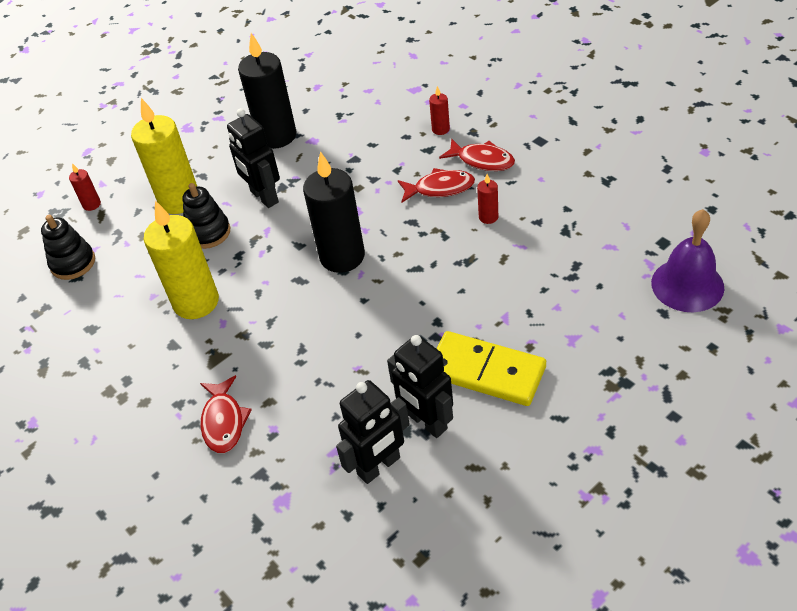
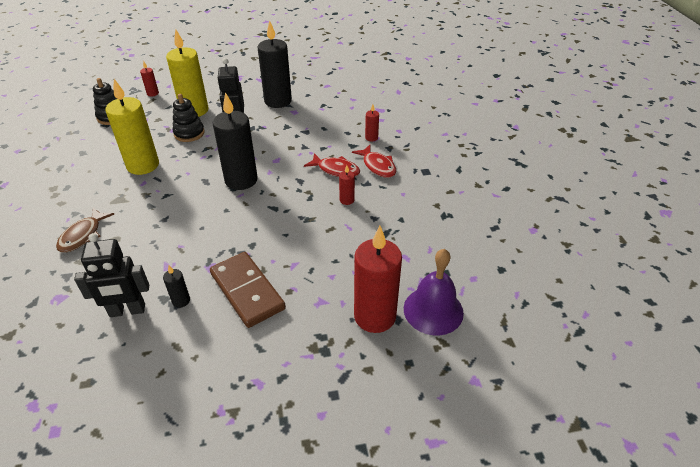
camera: 25 degrees right, 5 degrees down
(224, 421) = (83, 235): red fish -> brown fish
(426, 422) = (181, 301): black robot -> black candle
(486, 371) = (247, 291): yellow domino -> brown domino
(639, 322) = (375, 316): none -> red candle

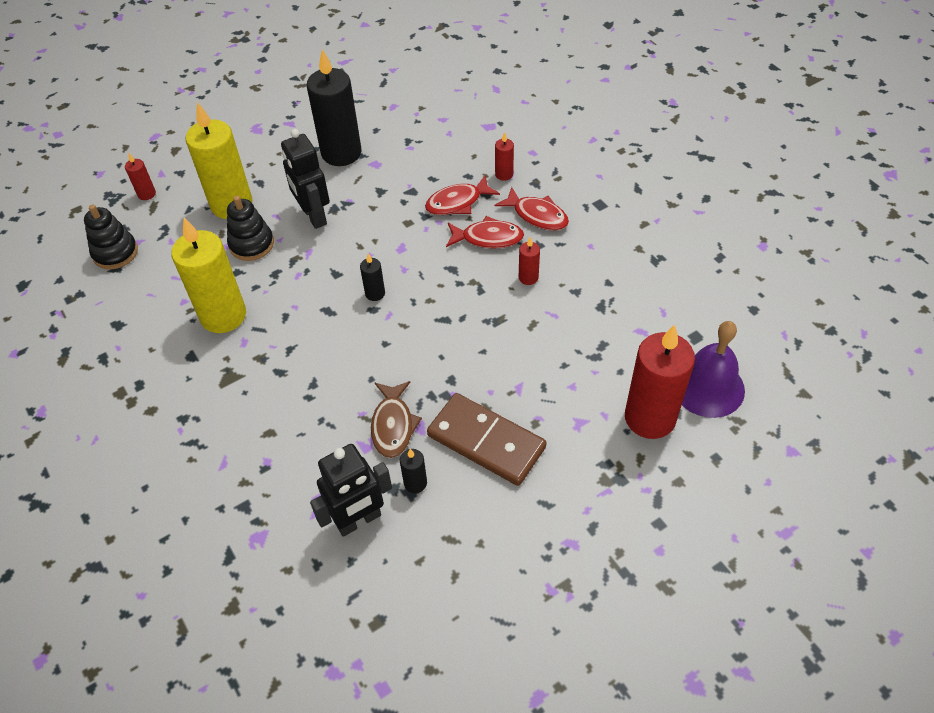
camera: 20 degrees left, 10 degrees up
(83, 235) = (221, 445): brown fish -> brown fish (393, 425)
(241, 180) = (375, 293): black candle -> black candle, size x0.44
(330, 145) = (457, 202): none -> red fish

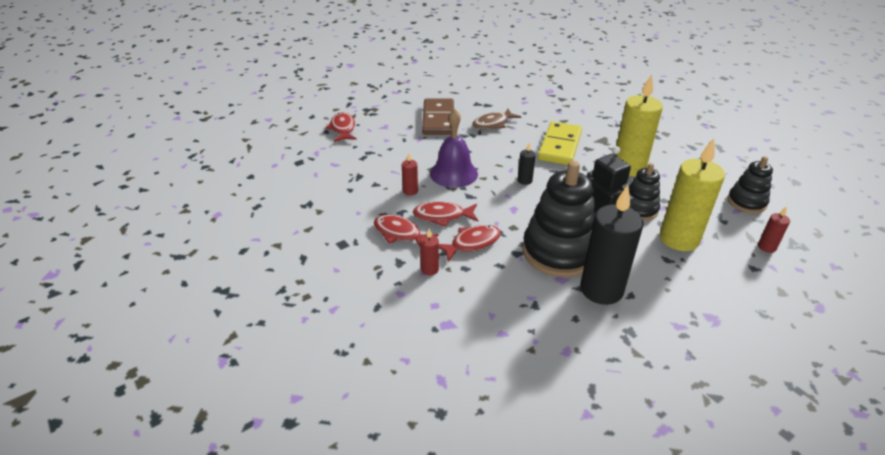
camera: 175 degrees right, 15 degrees down
(301, 364) = (560, 146): none -> yellow domino
(359, 520) = (501, 96): black robot -> none
(367, 191) = (558, 252): none -> black stacking toy
(393, 425) = (493, 124): brown fish -> brown fish turned 120 degrees counterclockwise
(415, 483) = (475, 106): black candle -> none
(486, 441) = (438, 119): brown domino -> brown domino turned 60 degrees clockwise
(650, 418) = (343, 129): red candle -> red fish
(708, 387) = (302, 140): purple bell -> purple bell (453, 173)

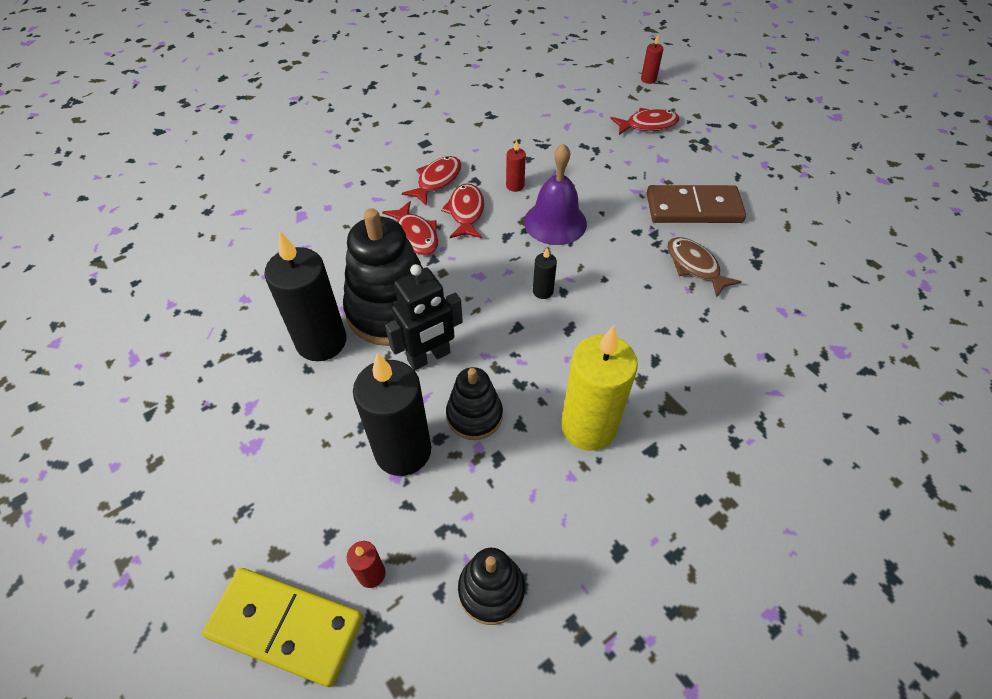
camera: 90 degrees right, 15 degrees up
(429, 269) = (378, 203): red candle -> red candle (648, 79)
(560, 146) = (642, 342): yellow domino -> yellow domino (286, 627)
(679, 239) = (403, 451): yellow candle -> black candle

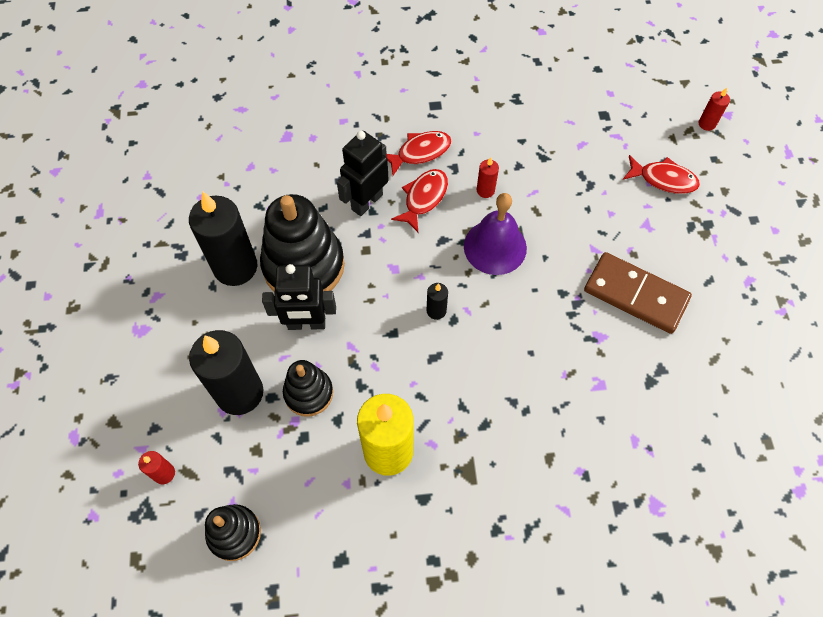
camera: 30 degrees right, 10 degrees up
(286, 627) = (91, 477): yellow domino -> none
(415, 235) = (366, 202): red fish -> black robot
(694, 266) = (588, 355): brown fish -> none

